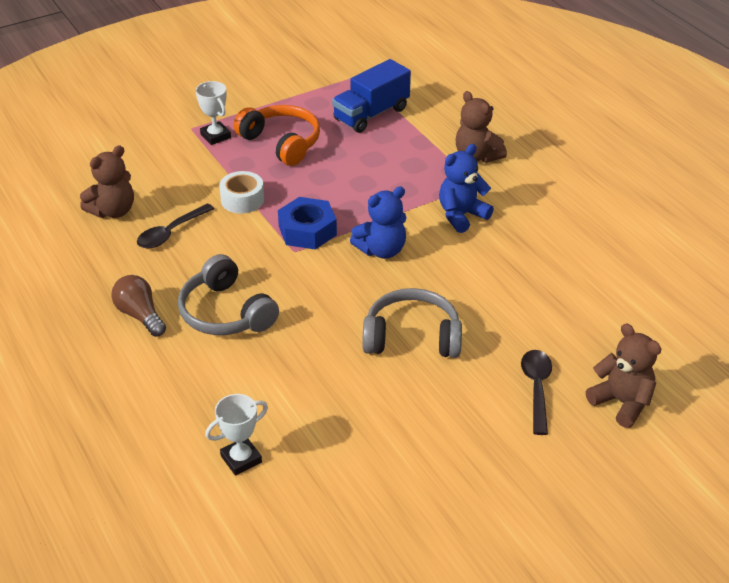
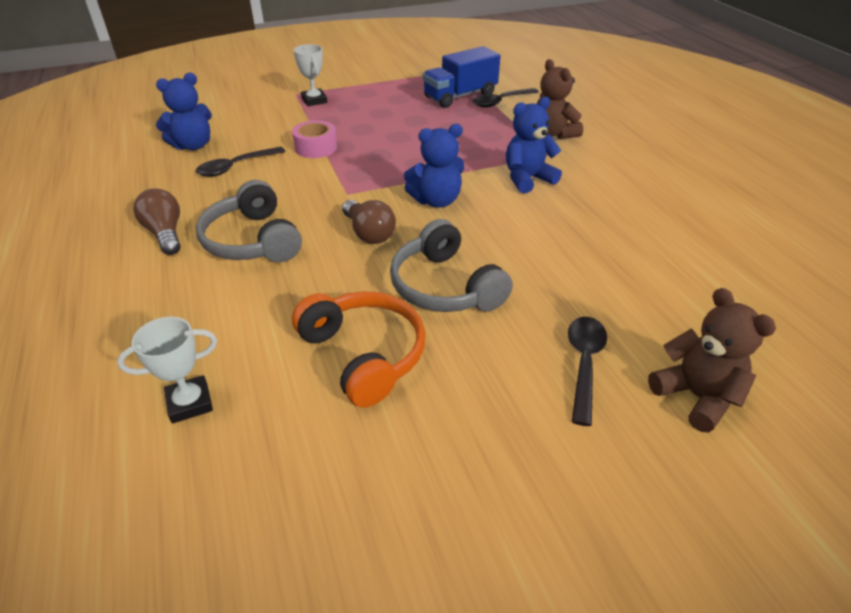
camera: 10 degrees right, 0 degrees up
(113, 211) = (193, 146): brown teddy bear -> blue teddy bear
(242, 200) = (316, 147): white tape -> pink tape
(282, 143) = (371, 109): orange headphones -> orange headphones (364, 354)
(307, 231) = (367, 177): blue nut -> none
(329, 292) = (368, 233): none -> brown light bulb
(412, 337) = (445, 287): grey headphones -> grey headphones turned 135 degrees counterclockwise
(416, 118) = (501, 102): none -> black spoon

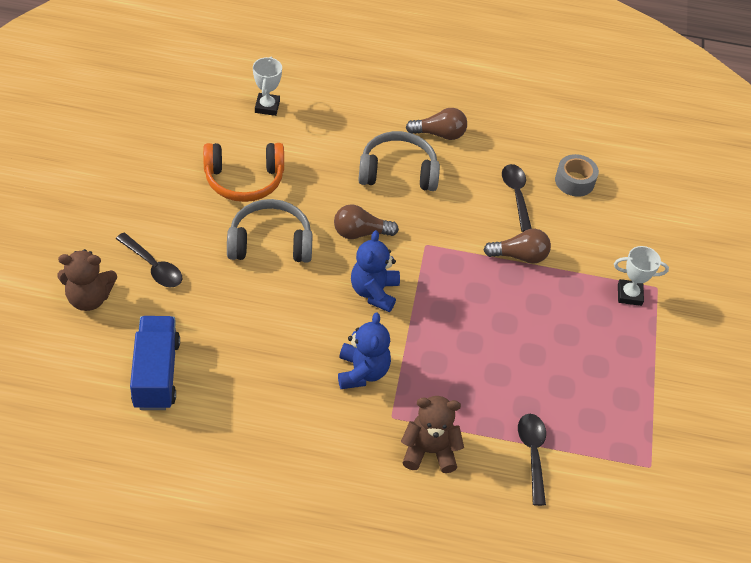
camera: 115 degrees right, 10 degrees up
(193, 146) = (574, 181): blue teddy bear -> grey tape
(316, 147) = (519, 256): pink tape -> brown light bulb
(460, 96) = (570, 425): blue truck -> blue truck (156, 374)

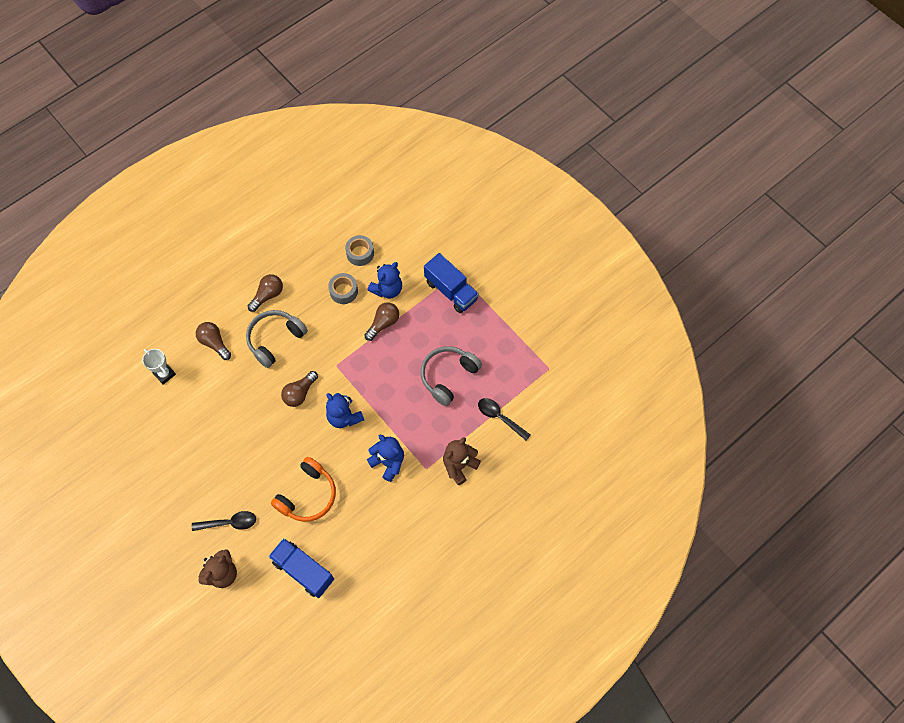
camera: 45 degrees left, 15 degrees up
(244, 180) = (209, 428): orange headphones -> orange headphones (308, 495)
(270, 242) = (266, 446): grey headphones -> grey headphones (448, 376)
(341, 124) = (214, 343): none -> brown light bulb
(516, 195) = (343, 291): black spoon -> grey tape
(563, 233) = (387, 289): none -> blue teddy bear
(629, 295) = (451, 291): white trophy -> blue truck

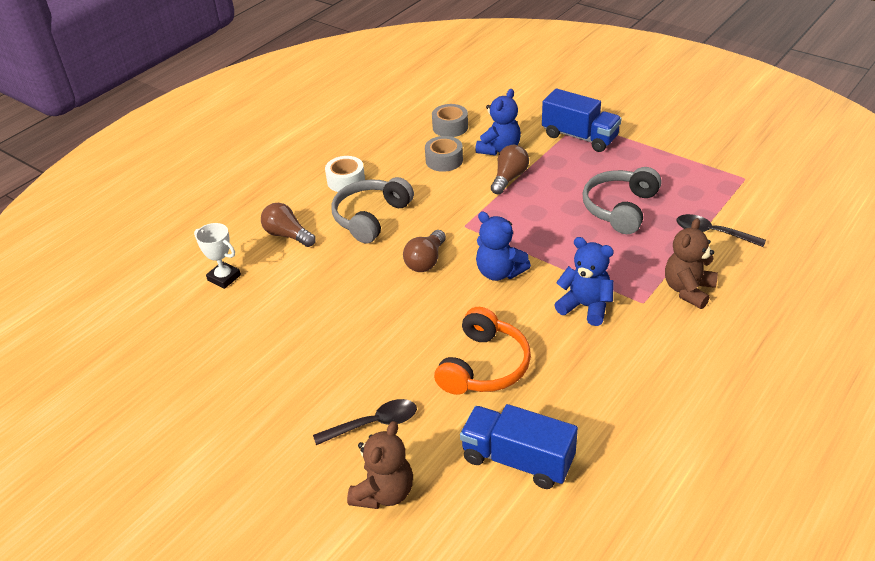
camera: 10 degrees left, 25 degrees down
(268, 295) = (346, 181): brown light bulb -> white tape

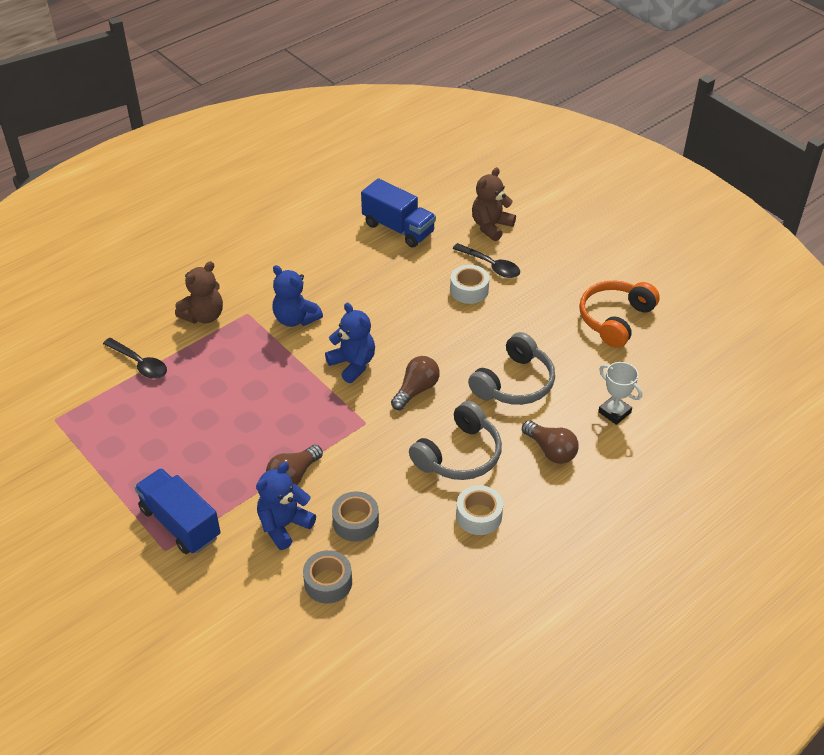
camera: 170 degrees left, 5 degrees up
(373, 424) = (491, 266): black spoon -> black spoon turned 135 degrees counterclockwise
(395, 382) = (469, 290): none -> white tape
(484, 366) = (397, 289): orange headphones -> orange headphones (615, 319)
(620, 208) = (203, 409): grey headphones -> grey headphones (514, 383)

